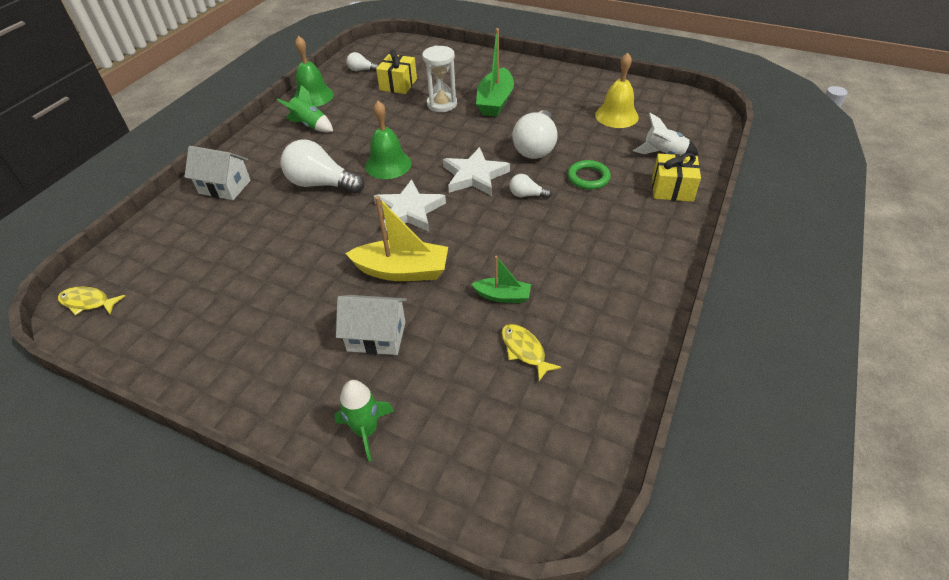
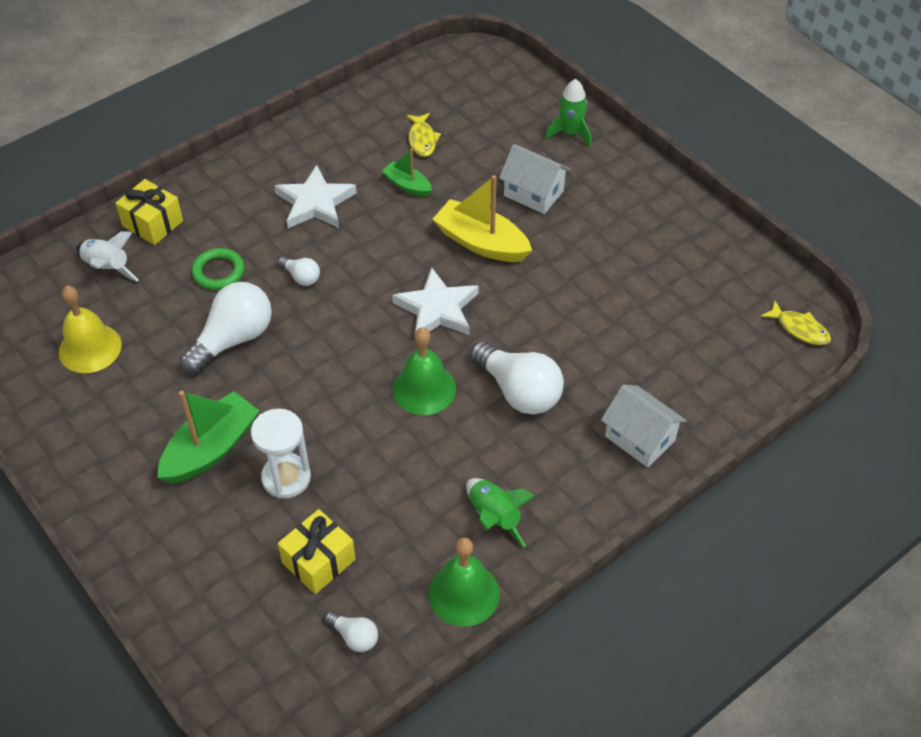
camera: 155 degrees left, 5 degrees up
(474, 176) = (336, 327): white star -> white star (315, 203)

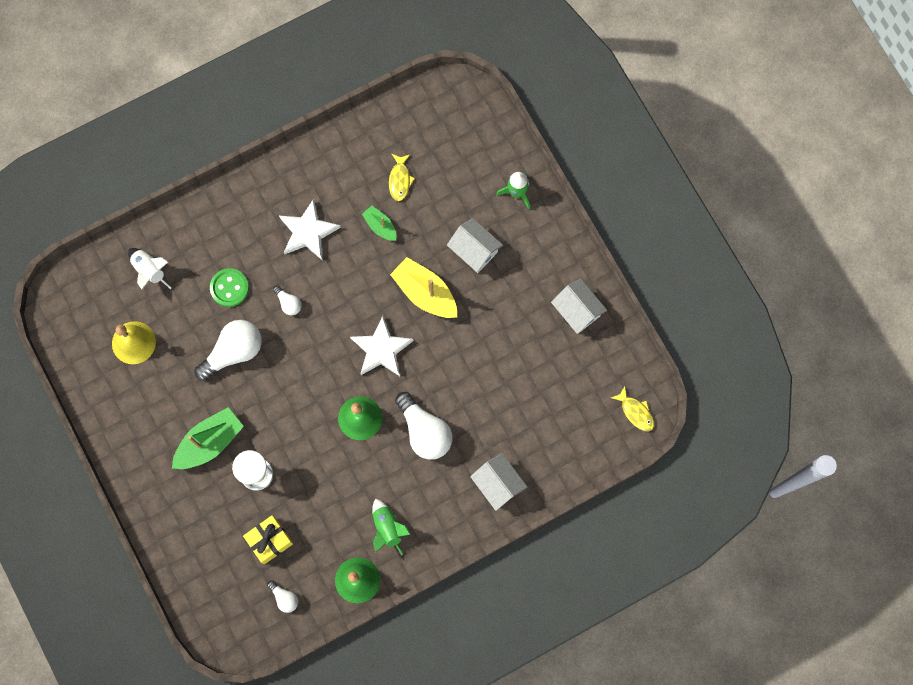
camera: 10 degrees right, 25 degrees up
(153, 223) = (185, 232): yellow gift -> none
(218, 272) = (229, 288): green ring -> green button
(683, 235) = (577, 311): none -> white house

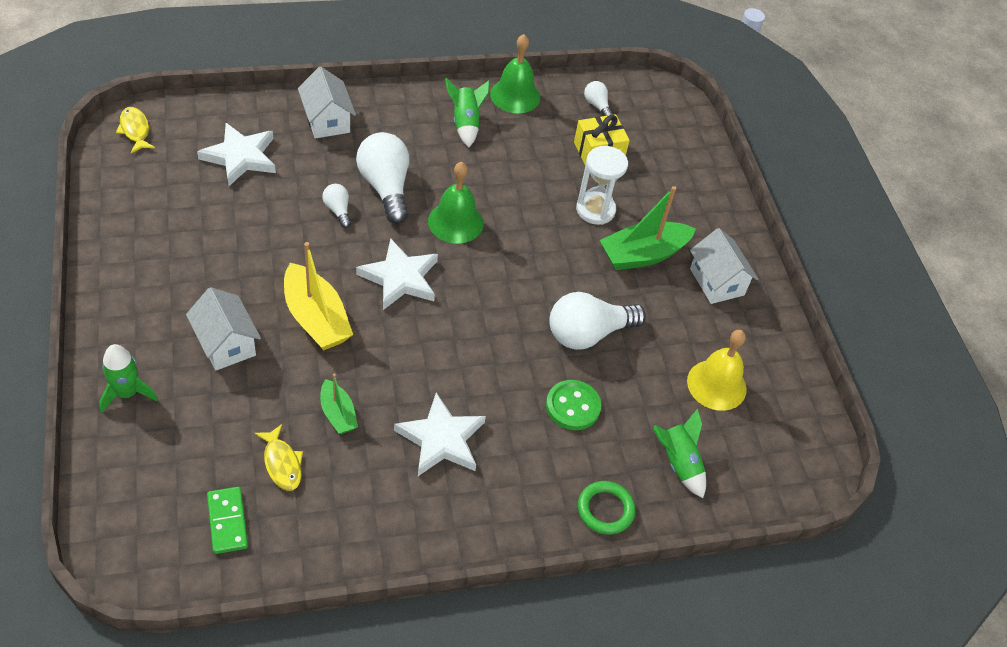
camera: 170 degrees left, 25 degrees down
(150, 270) = (678, 463): white rocket -> green rocket
(190, 220) = (605, 510): none -> green ring
(288, 303) = (499, 364): white light bulb -> white light bulb (338, 210)
(400, 180) = (282, 463): yellow fish -> yellow fish turned 135 degrees clockwise
(414, 133) = (227, 521): none -> green domino
(545, 417) = (240, 157): none -> white star
(577, 311) = (136, 239): white house -> white house (717, 282)

